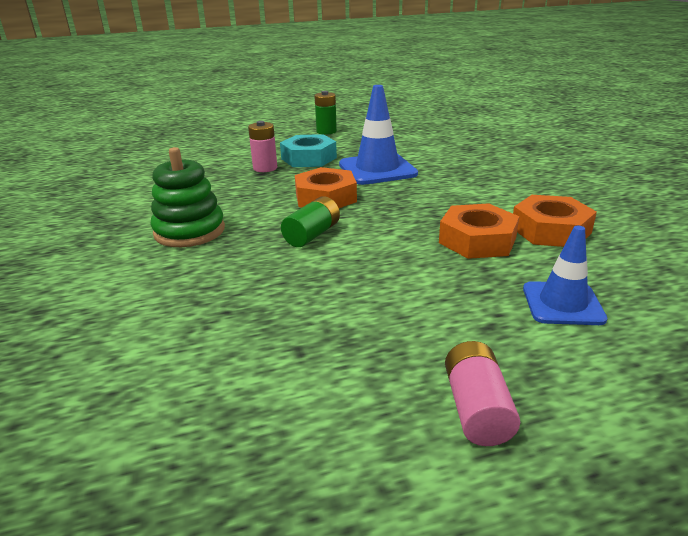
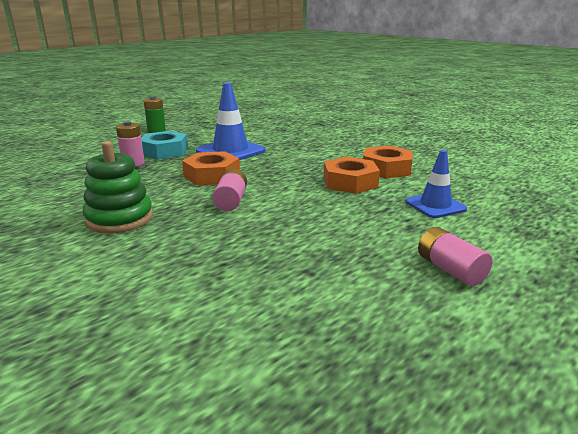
camera: 30 degrees left, 5 degrees down
(312, 235) = (231, 201): green battery -> pink battery

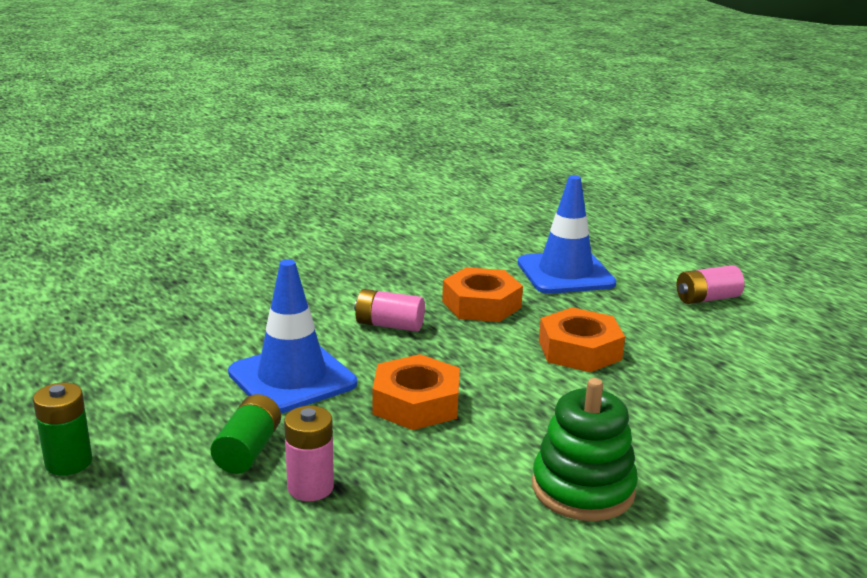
camera: 80 degrees left, 0 degrees up
(164, 151) = (248, 450): turquoise nut -> green battery
(231, 201) = (529, 393): pink battery -> pink battery (389, 325)
(386, 169) = (439, 274): orange nut -> orange nut (579, 350)
(435, 205) = (565, 273): blue traffic cone -> blue traffic cone, size x1.56

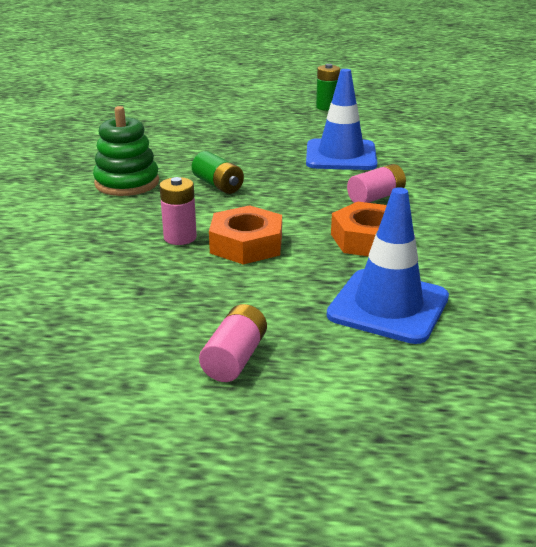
camera: 130 degrees right, 5 degrees up
(248, 450) = (284, 133): green battery -> green battery (218, 185)
(310, 487) = (235, 136): pink battery -> pink battery (180, 237)
(416, 403) = (266, 174): orange nut -> none

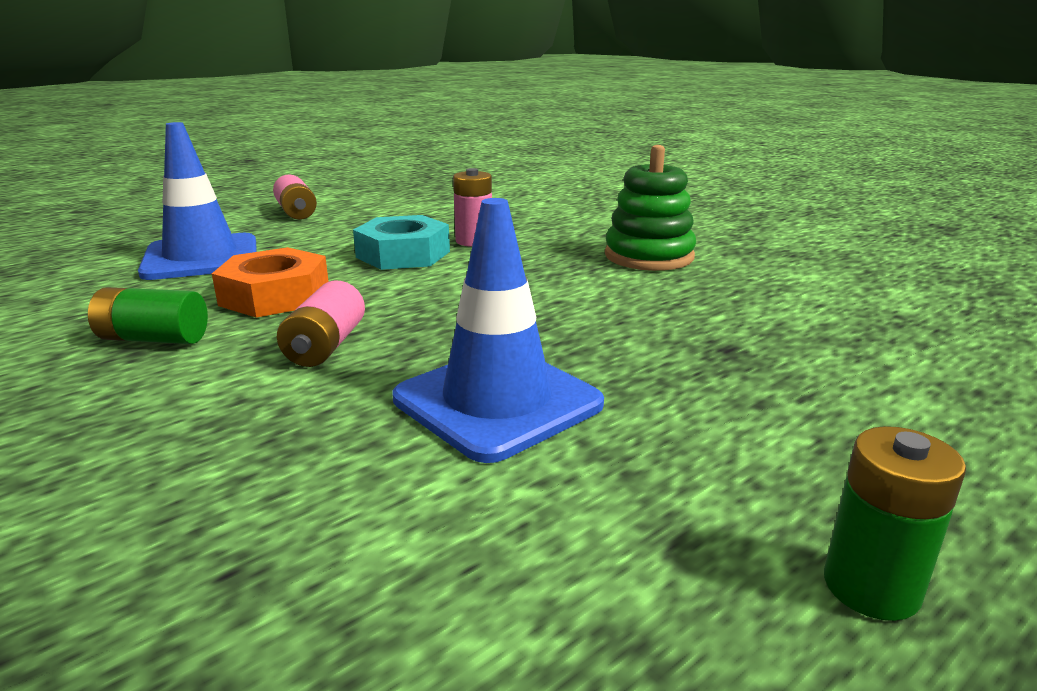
camera: 135 degrees right, 5 degrees down
(218, 185) = (558, 287): green battery -> green battery (154, 339)
(246, 244) = (403, 254): orange nut -> turquoise nut

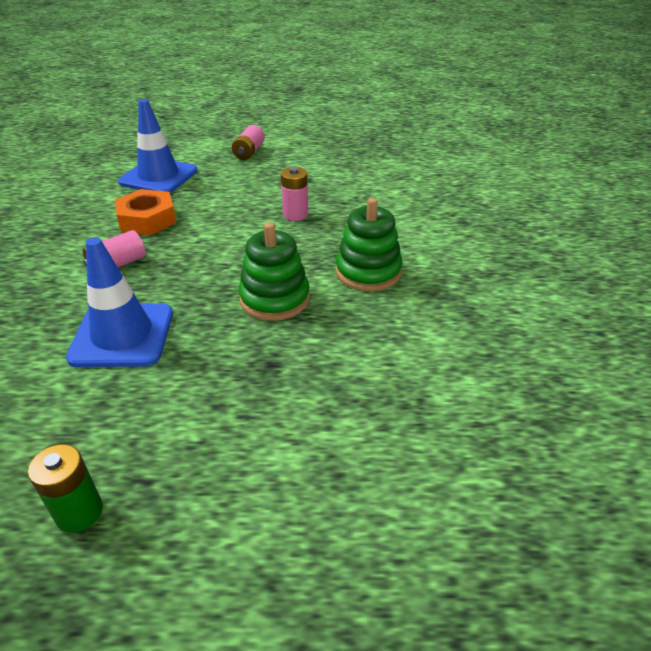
camera: 40 degrees right, 15 degrees up
(154, 339) = (72, 228): green battery -> none
(403, 254) = (243, 211): turquoise nut -> none
(607, 303) = (274, 299): none -> green stacking toy

